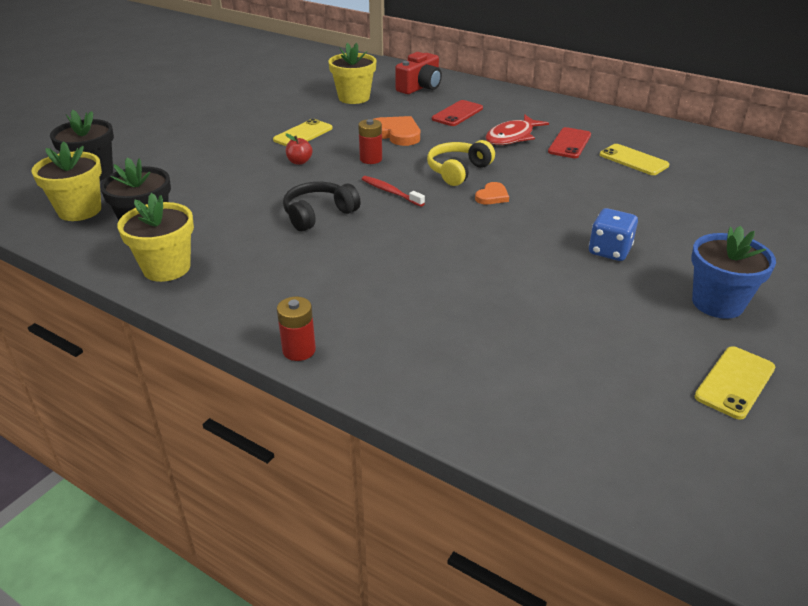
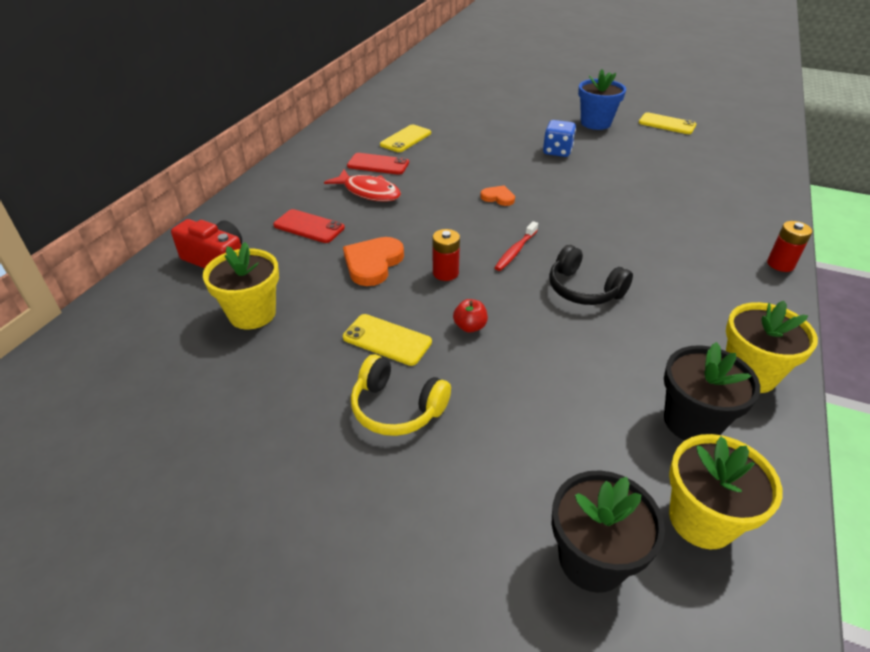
camera: 100 degrees left, 5 degrees up
(458, 171) = (455, 217): yellow headphones -> yellow headphones (397, 408)

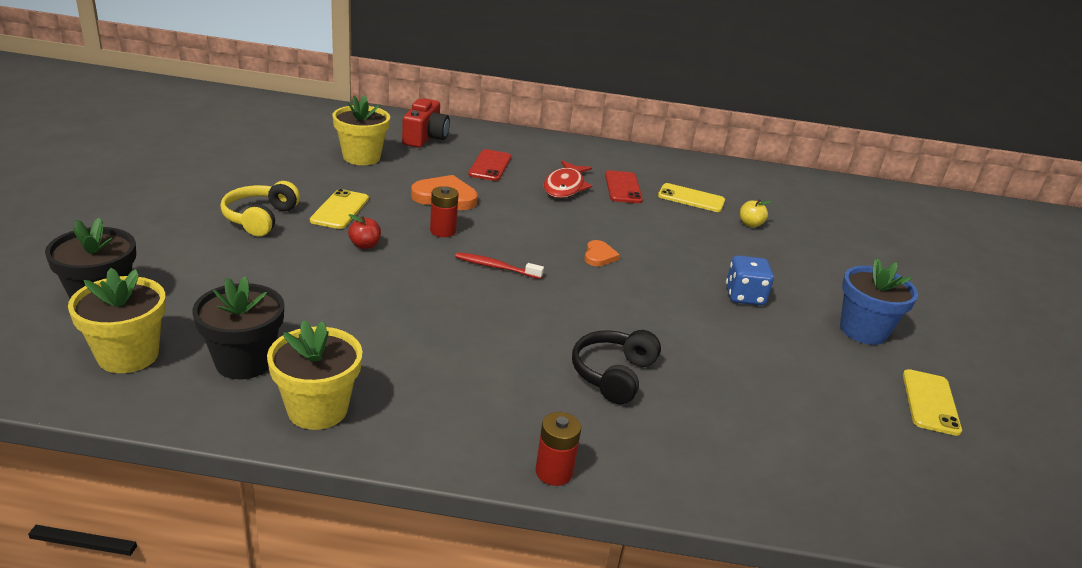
camera: 70 degrees right, 10 degrees down
(453, 125) = (750, 224): none -> yellow apple
(583, 289) = (441, 307): black headphones -> black headphones (613, 374)

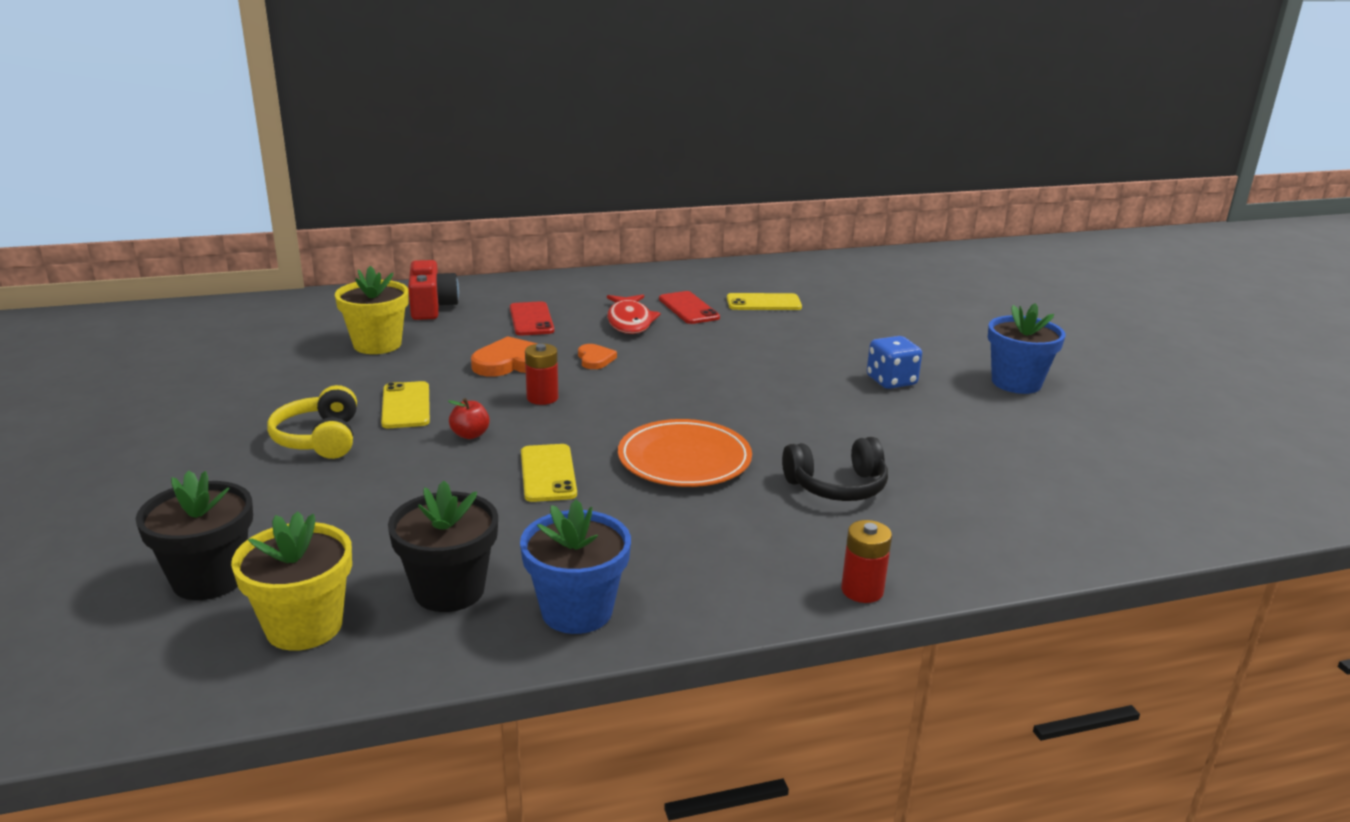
camera: 20 degrees left, 5 degrees down
(317, 409) = (577, 611): yellow flower pot -> blue flower pot
(496, 267) = (631, 419): red toothbrush -> none
(507, 313) = (684, 459): none -> orange plate
(599, 256) = (724, 380): orange heart -> orange heart (595, 359)
(613, 374) = (837, 486): black headphones -> black headphones turned 105 degrees counterclockwise
(750, 224) = (839, 313): yellow apple -> none
(930, 402) = (1118, 427): yellow phone -> yellow phone (548, 473)

